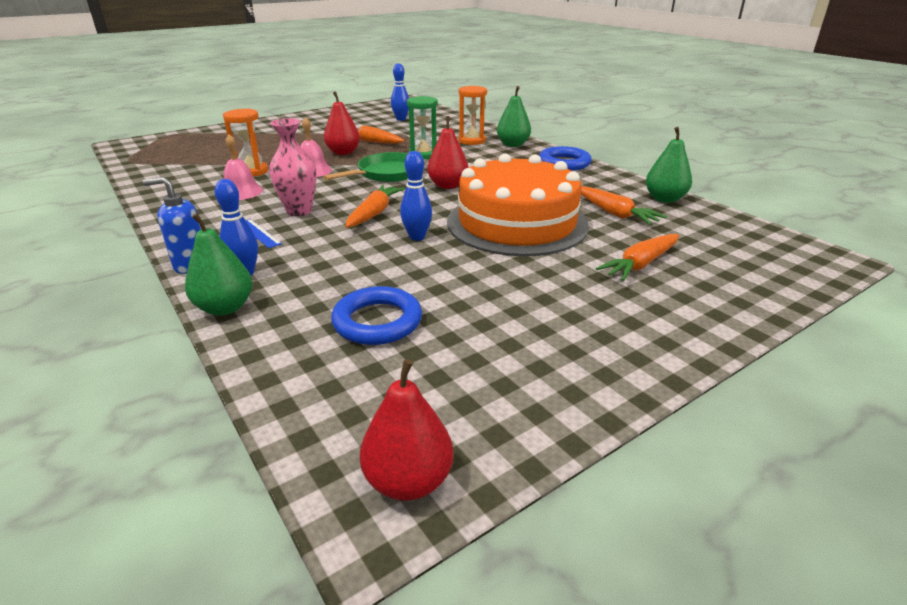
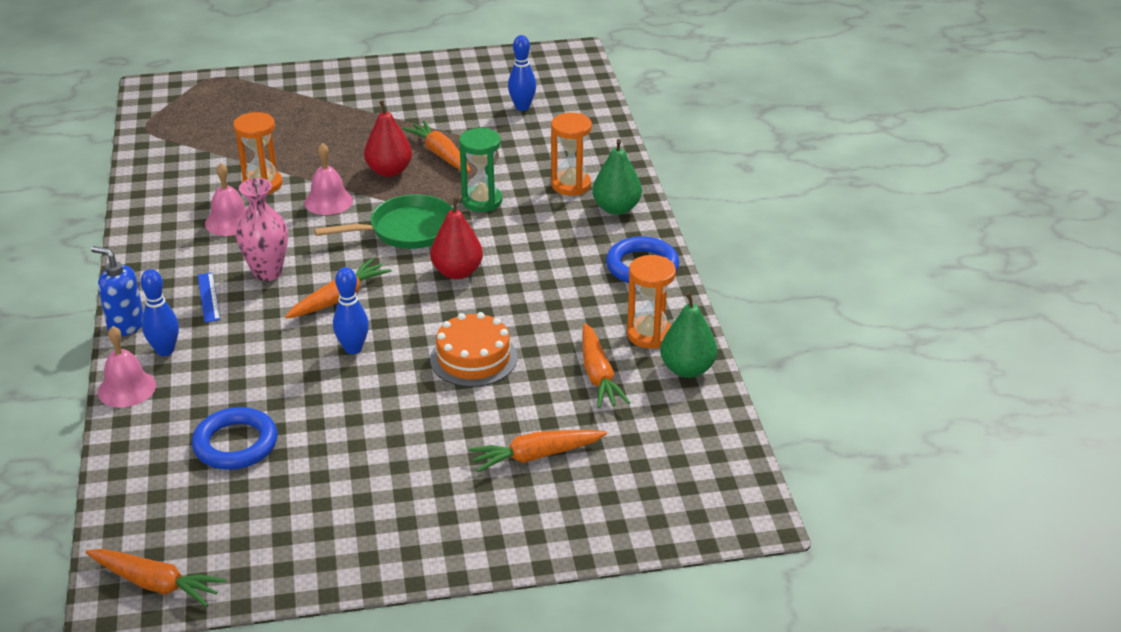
camera: 25 degrees right, 5 degrees up
(225, 308) = (126, 388): green pear -> pink bell
(408, 481) = (156, 584): red pear -> orange carrot
(517, 223) = (473, 358): orange cake -> orange cake, size x0.52
(615, 189) = (649, 334): none -> orange hourglass

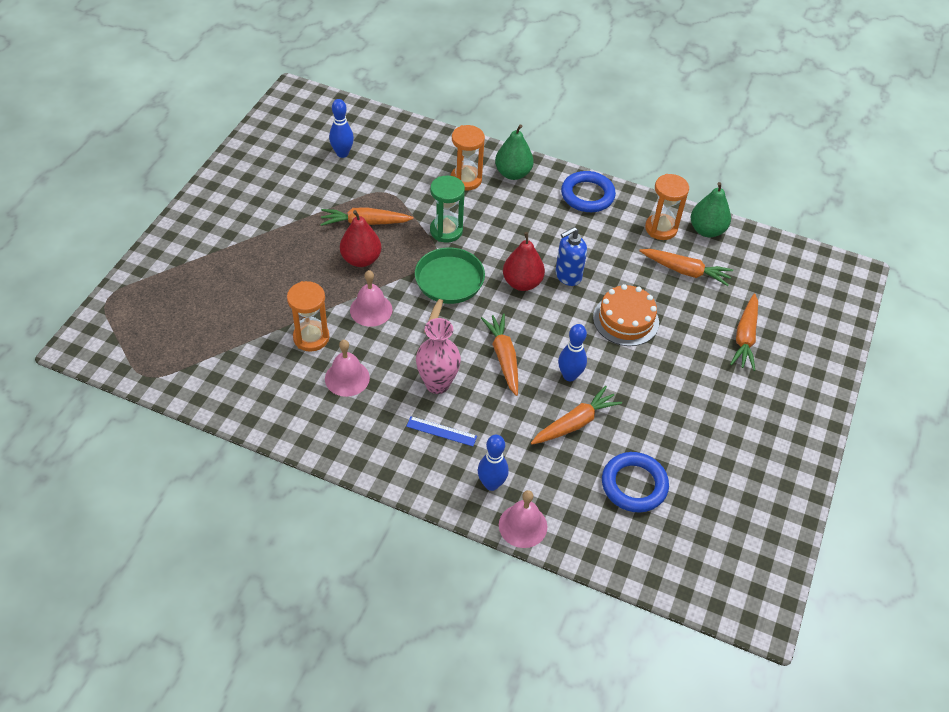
camera: 60 degrees left, 15 degrees up
(126, 325) = (439, 497): blue soap dispenser -> blue soap dispenser (568, 276)
(156, 584) = (757, 587): orange carrot -> orange carrot (575, 423)

